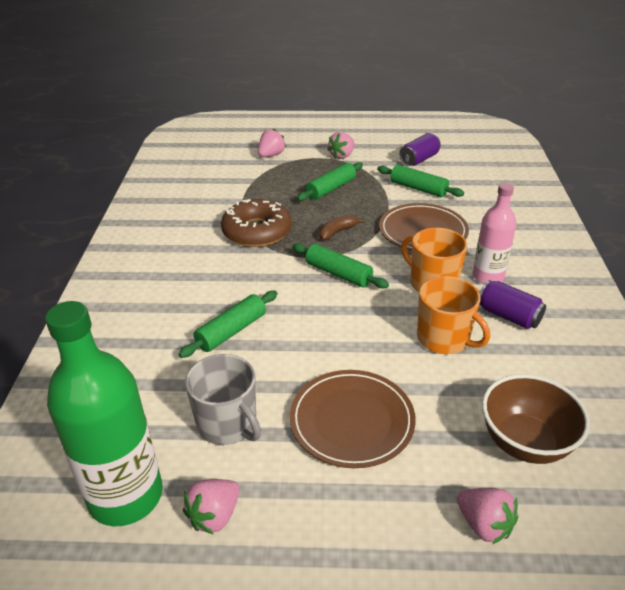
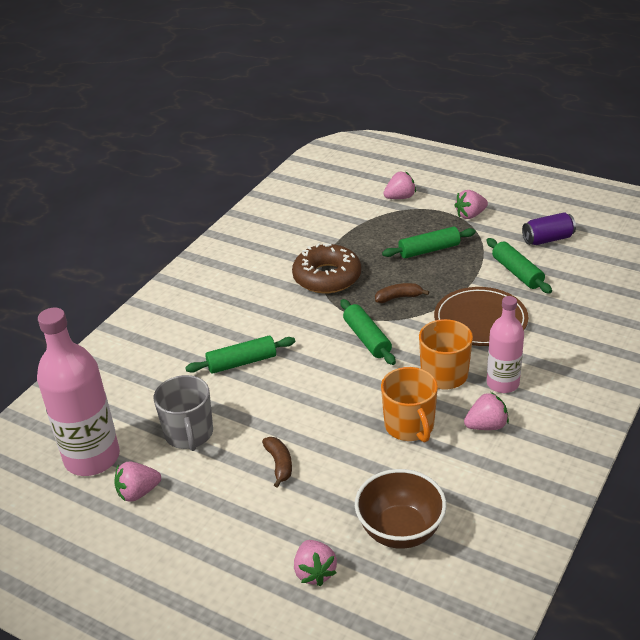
camera: 30 degrees right, 0 degrees up
(126, 496) = (92, 458): green bottle -> pink bottle
(352, 421) = (279, 464): brown plate -> brown banana
(508, 316) = (486, 426): purple can -> pink strawberry

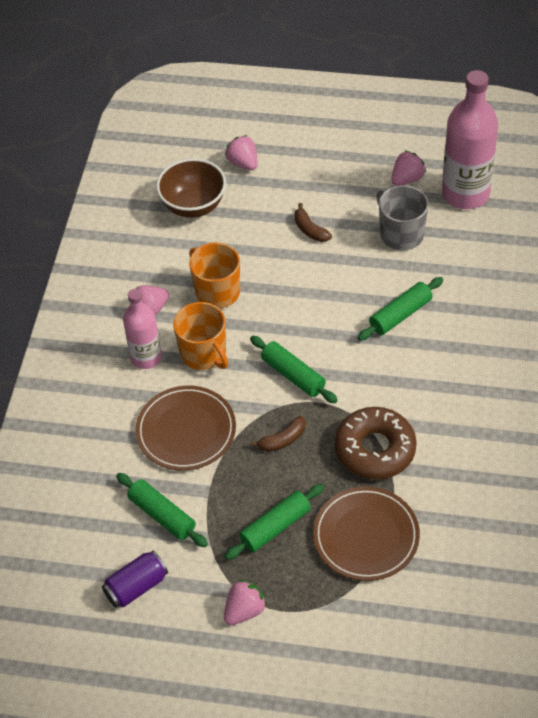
camera: 160 degrees right, 15 degrees up
(364, 233) = (366, 536): none -> brown plate
(400, 197) = (350, 625): pink strawberry -> none

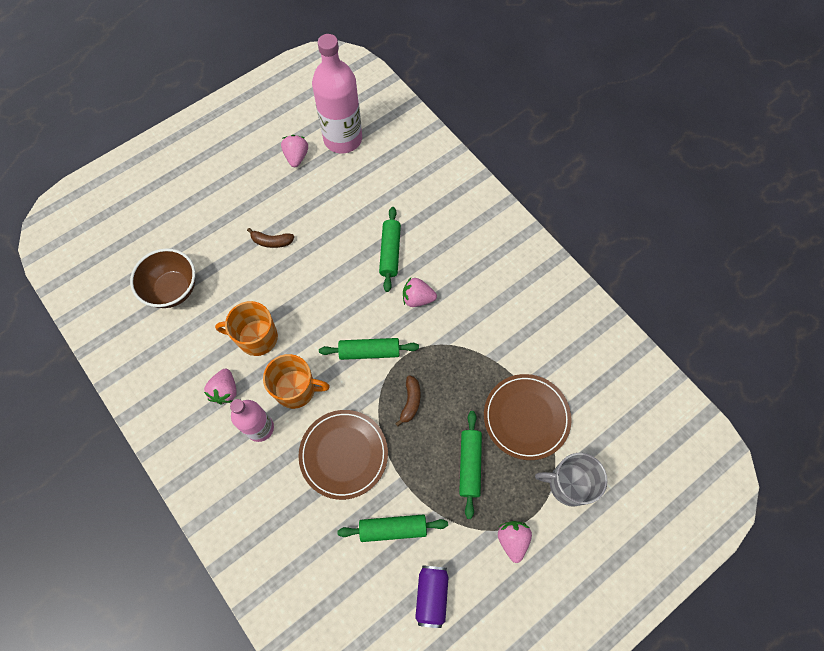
camera: 50 degrees left, 15 degrees up
(243, 163) = (175, 230): pink strawberry -> pink strawberry (417, 298)
(375, 449) = (470, 355): brown donut -> none
(400, 234) = (332, 197): grey mug -> grey mug (568, 484)

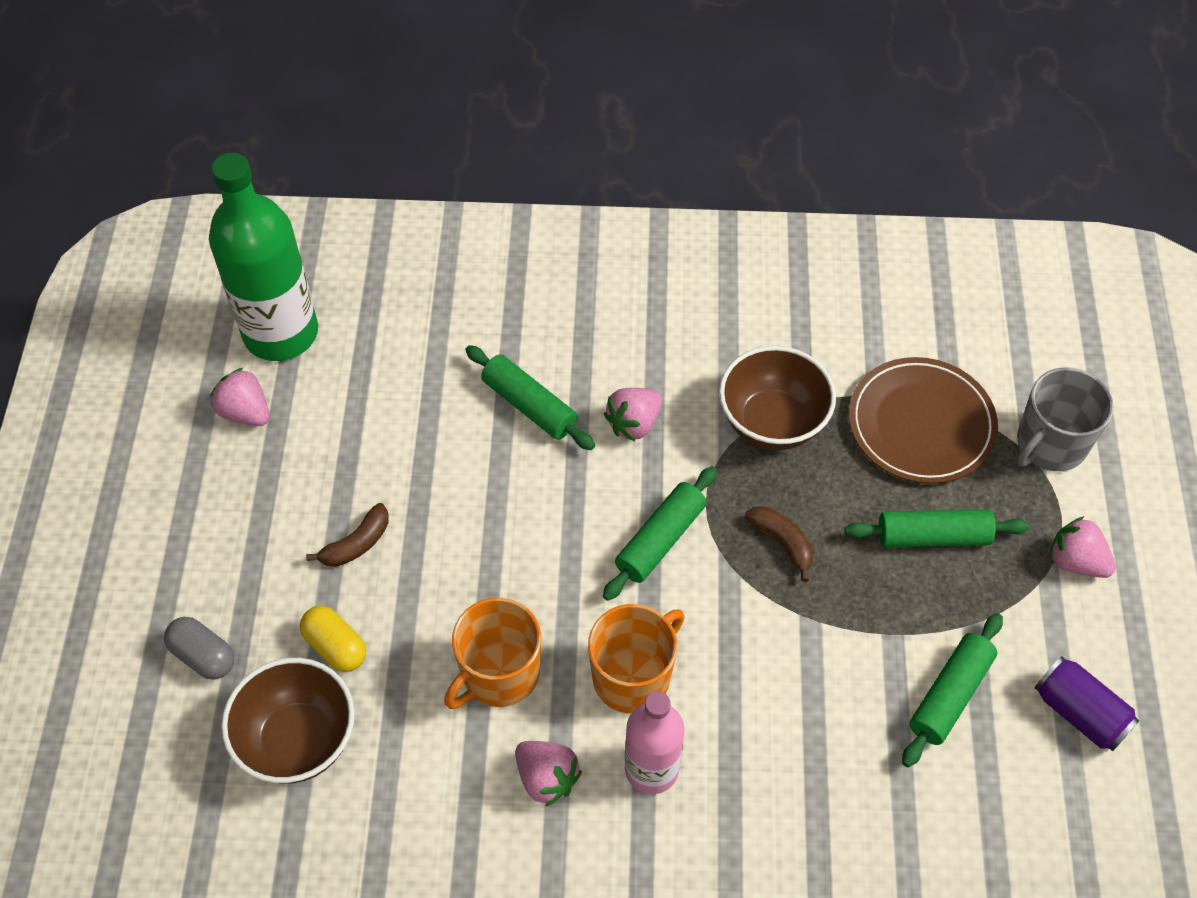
camera: 50 degrees left, 10 degrees down
(182, 229) = (203, 656): none -> grey capsule
(221, 270) = (335, 647): none -> yellow capsule
(343, 139) = (281, 333): pink bottle -> green bottle
(343, 454) = (789, 682): brown plate -> none
(468, 353) = (772, 423): none -> brown bowl
(469, 465) = (933, 537): green rolling pin -> green rolling pin turned 45 degrees counterclockwise

